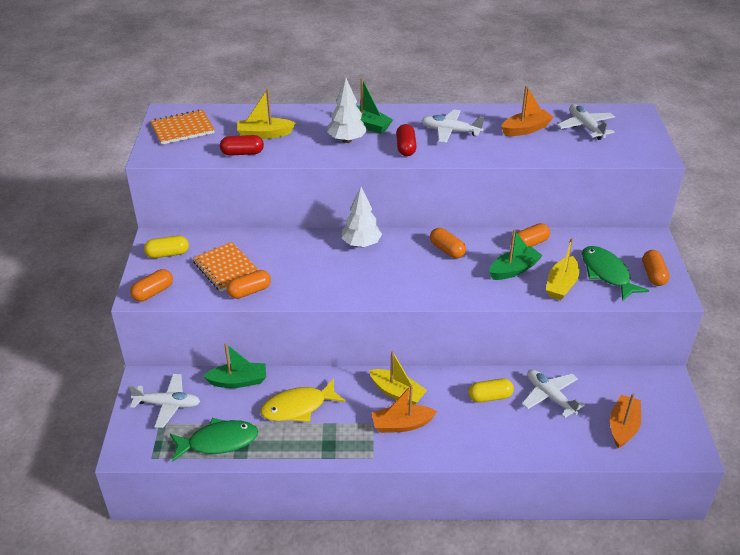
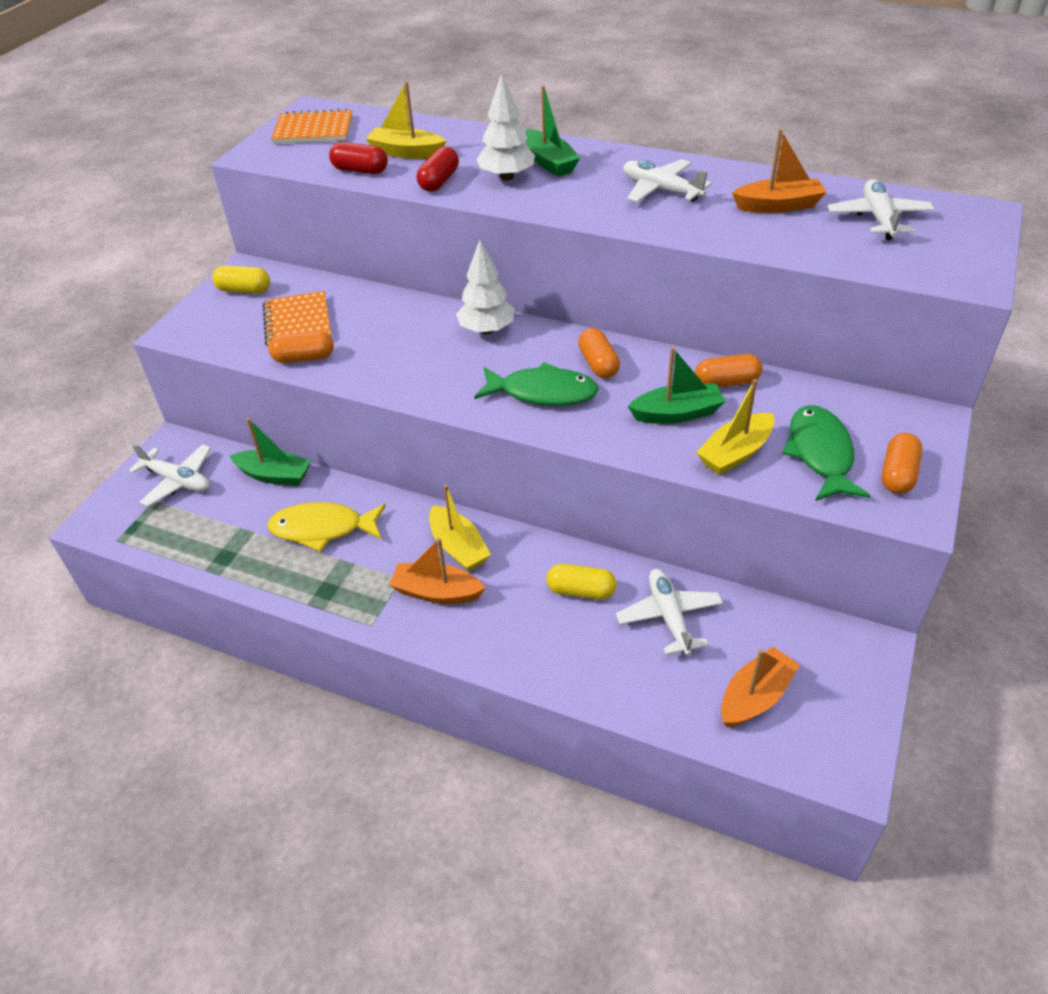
camera: 25 degrees right, 5 degrees up
(153, 292) = (194, 332): orange capsule -> none
(218, 442) = (202, 544): green fish -> green fish (542, 393)
(405, 148) = (579, 200): red capsule -> red capsule (439, 181)

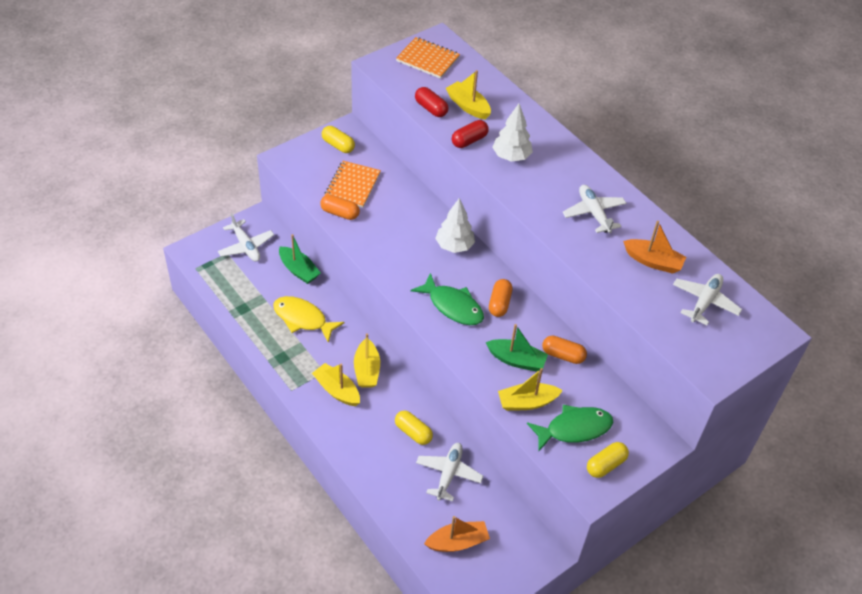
camera: 25 degrees right, 5 degrees up
(436, 592) = (337, 390): orange boat -> yellow boat
(549, 162) = (546, 157): green boat -> none
(820, 454) = (574, 429): green fish -> green fish turned 45 degrees clockwise
(898, 474) = (606, 465): orange capsule -> yellow capsule

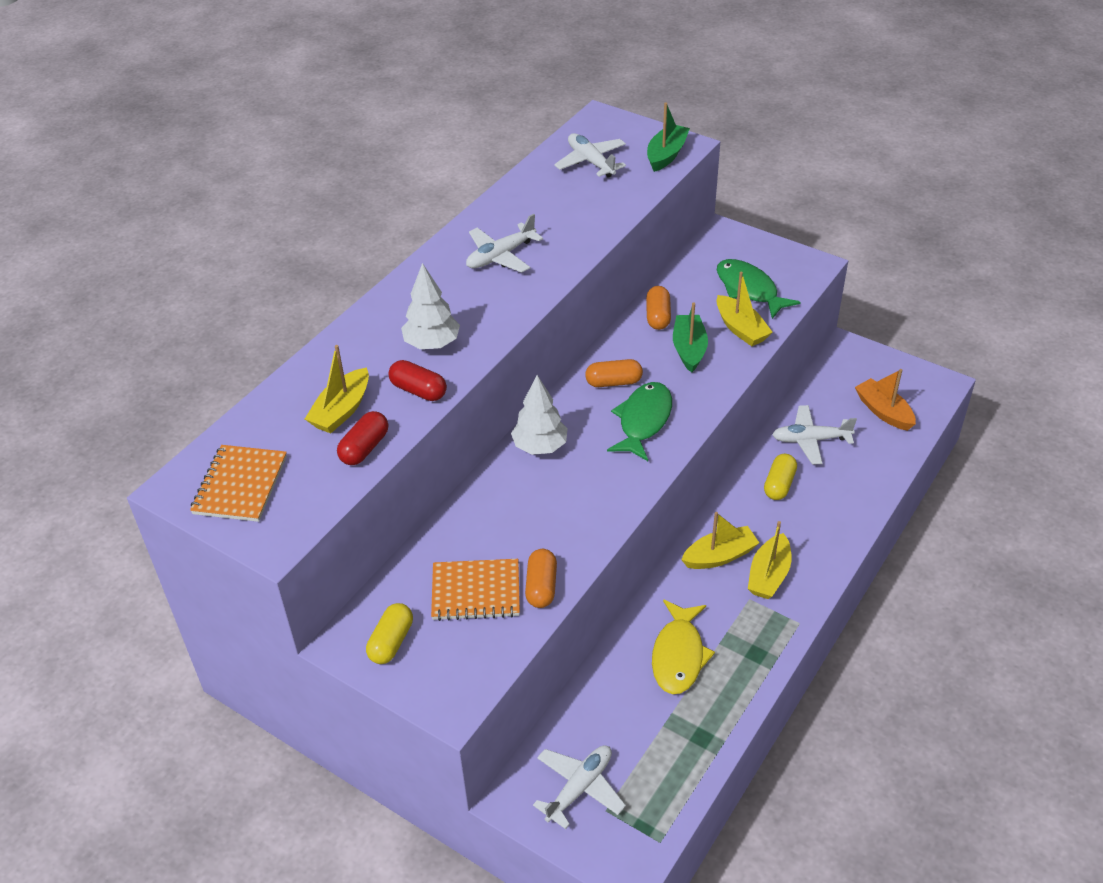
camera: 105 degrees left, 5 degrees down
(299, 270) = (593, 696): green boat -> green boat (666, 155)
(606, 465) = (776, 261): yellow capsule -> none
(653, 261) = (553, 202): orange boat -> none
(704, 302) = (591, 162): white plane -> white plane turned 45 degrees clockwise

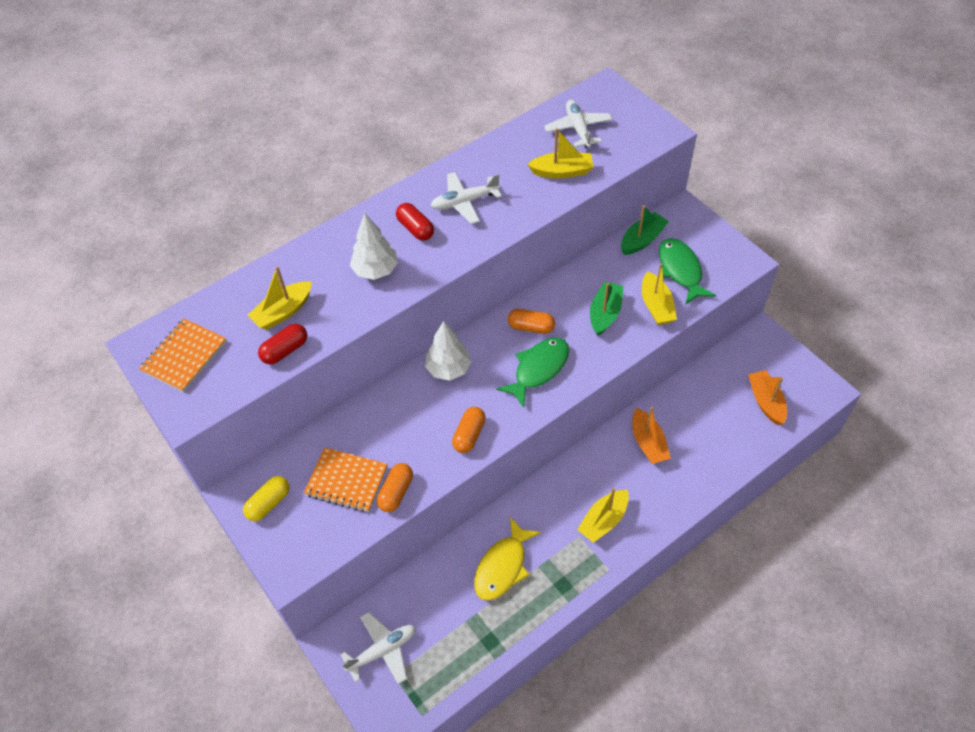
camera: 20 degrees right, 10 degrees up
(418, 390) = (347, 310): red capsule -> red capsule (415, 229)
(658, 316) = (593, 276): orange capsule -> orange capsule (469, 435)
(666, 155) = (644, 137): green boat -> green boat (642, 240)
(719, 556) = (572, 491): yellow boat -> yellow boat (562, 172)
(779, 484) = (648, 443): yellow capsule -> orange boat
(810, 440) = (692, 410): white plane -> none

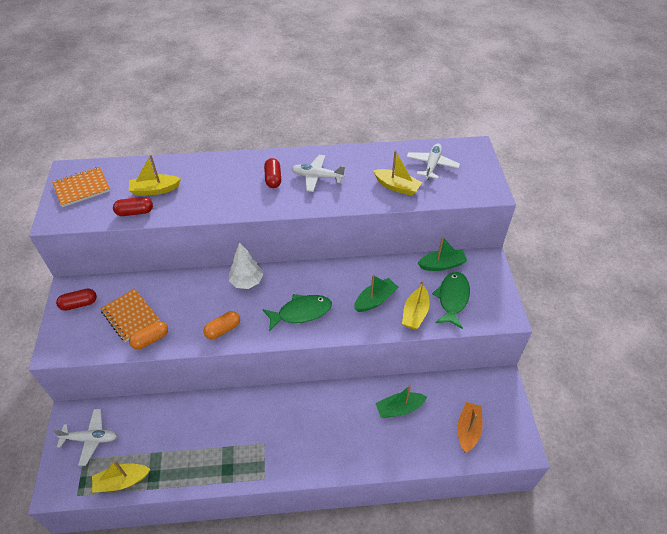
camera: 30 degrees right, 5 degrees down
(269, 503) = (79, 304): yellow capsule -> red capsule
(376, 270) = (227, 192): white tree -> none
(503, 566) = (201, 432): yellow fish -> none
(531, 327) = (319, 283): orange capsule -> none
(603, 520) = (288, 443): yellow boat -> yellow boat (122, 481)
(648, 443) = (360, 409): orange boat -> none
(686, 419) = (399, 408): none -> green boat

